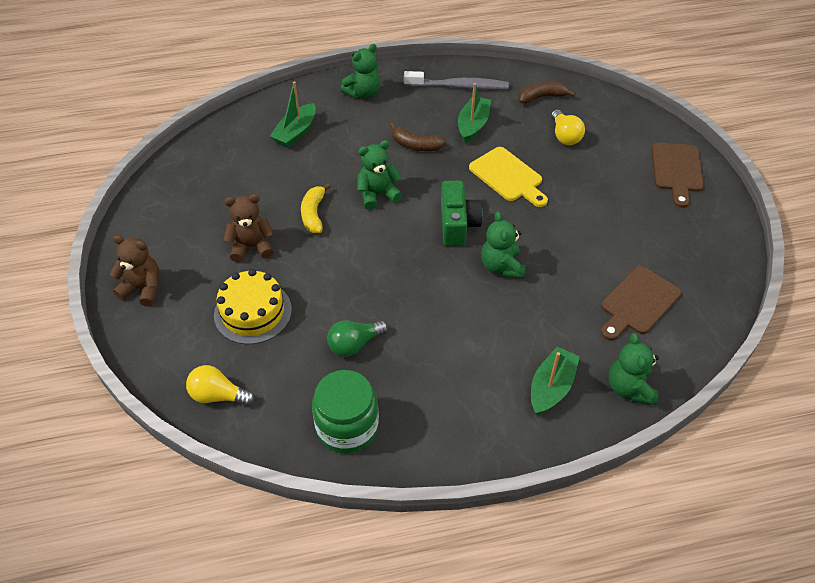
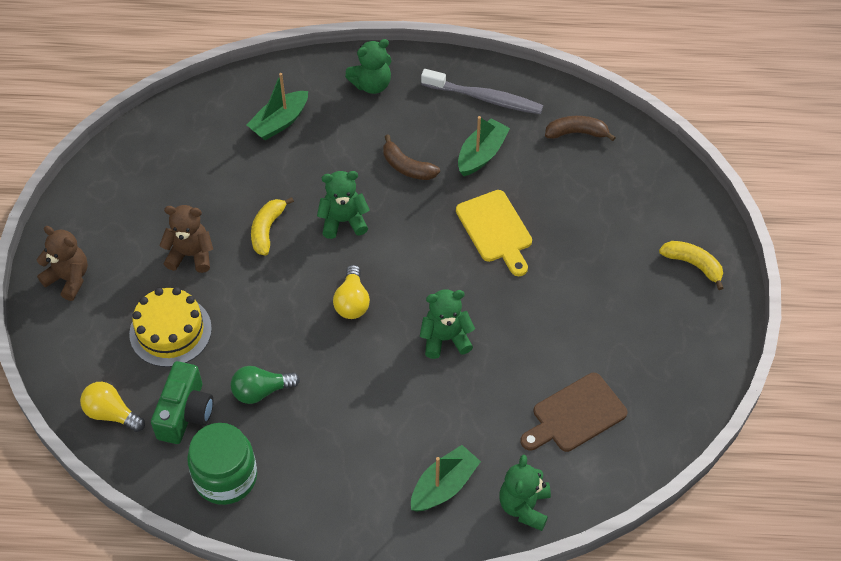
camera: 15 degrees right, 5 degrees up
(457, 224) = (417, 277): green camera -> green camera (185, 413)
(501, 266) = (445, 339): green teddy bear -> green teddy bear turned 75 degrees clockwise
(564, 136) = (582, 191): yellow light bulb -> yellow light bulb (352, 302)
(677, 171) = (693, 265): brown cutting board -> yellow banana

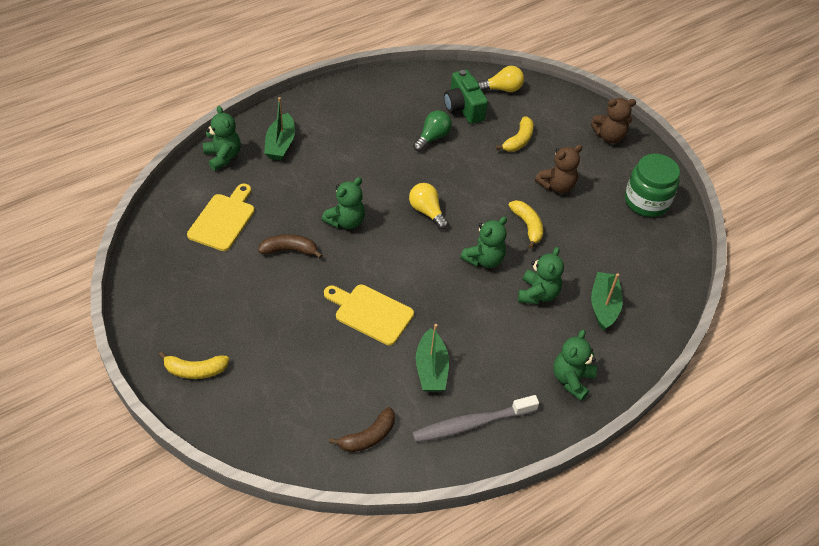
camera: 140 degrees right, 5 degrees down
(170, 331) = (518, 140): yellow cake -> yellow banana
(225, 477) = (409, 92): green jar -> green jar (646, 201)
(326, 163) = (537, 294): none -> green teddy bear
(407, 167) = (478, 325): brown banana -> brown banana (289, 250)
(575, 415) = (223, 219): brown cutting board -> yellow cutting board

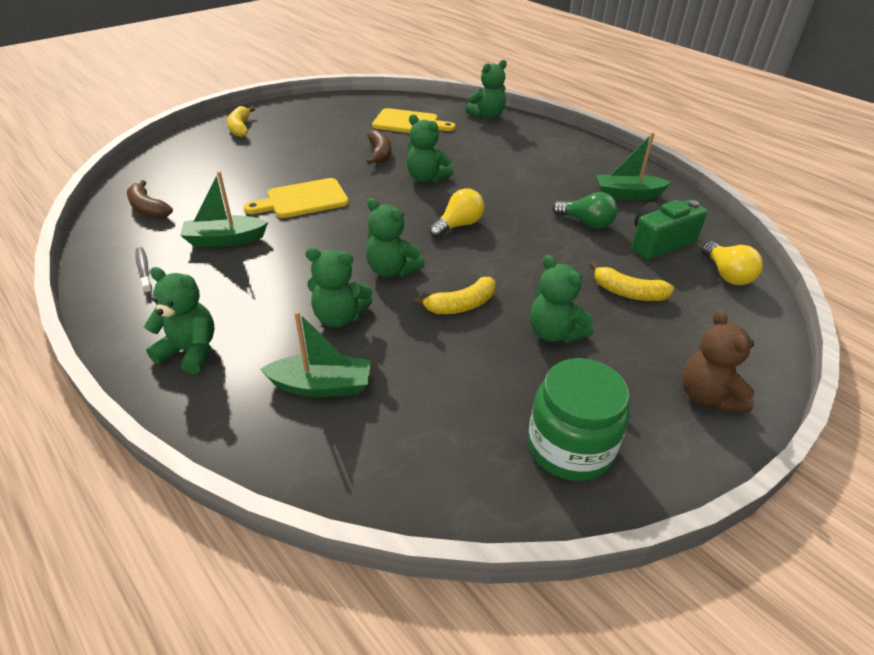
camera: 85 degrees right, 10 degrees down
(280, 144) = (519, 138): green boat -> green boat (627, 194)
(370, 313) = (303, 200): yellow cutting board -> yellow cutting board turned 135 degrees counterclockwise
(471, 424) = (144, 270): grey toothbrush -> grey toothbrush, size x0.52
(556, 186) = (554, 333): brown teddy bear -> green teddy bear

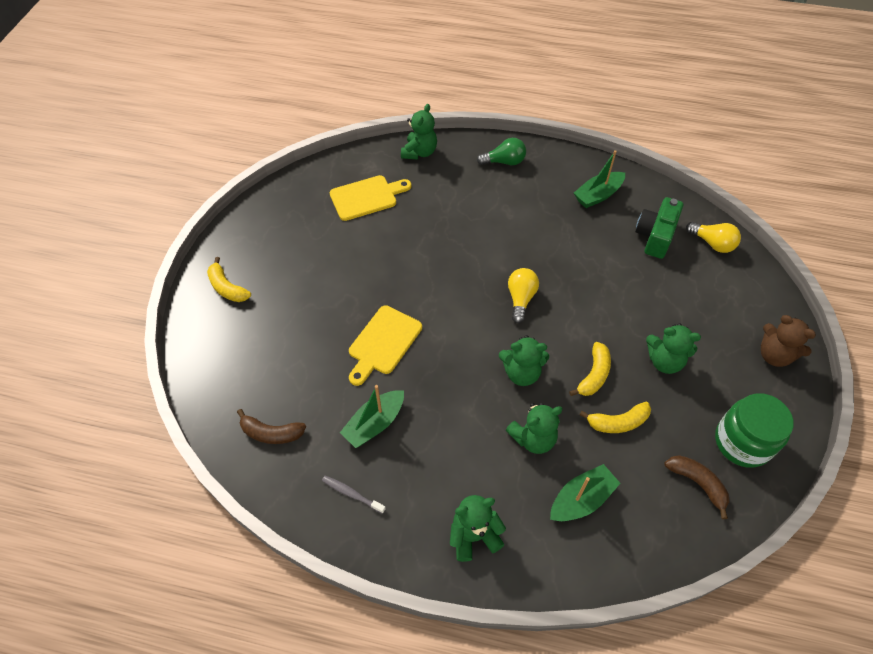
camera: 35 degrees left, 15 degrees up
(379, 154) = (384, 251): brown banana -> brown banana (697, 483)
(426, 178) = (449, 260): green teddy bear -> none
(586, 223) = (597, 243): green light bulb -> green light bulb (504, 162)
(628, 293) = (674, 297): yellow banana -> yellow banana (618, 422)

